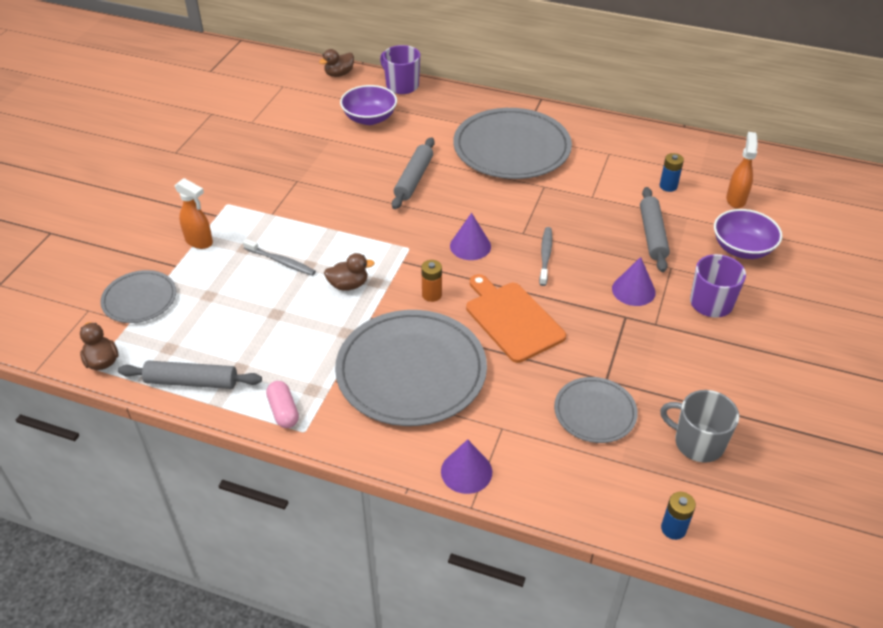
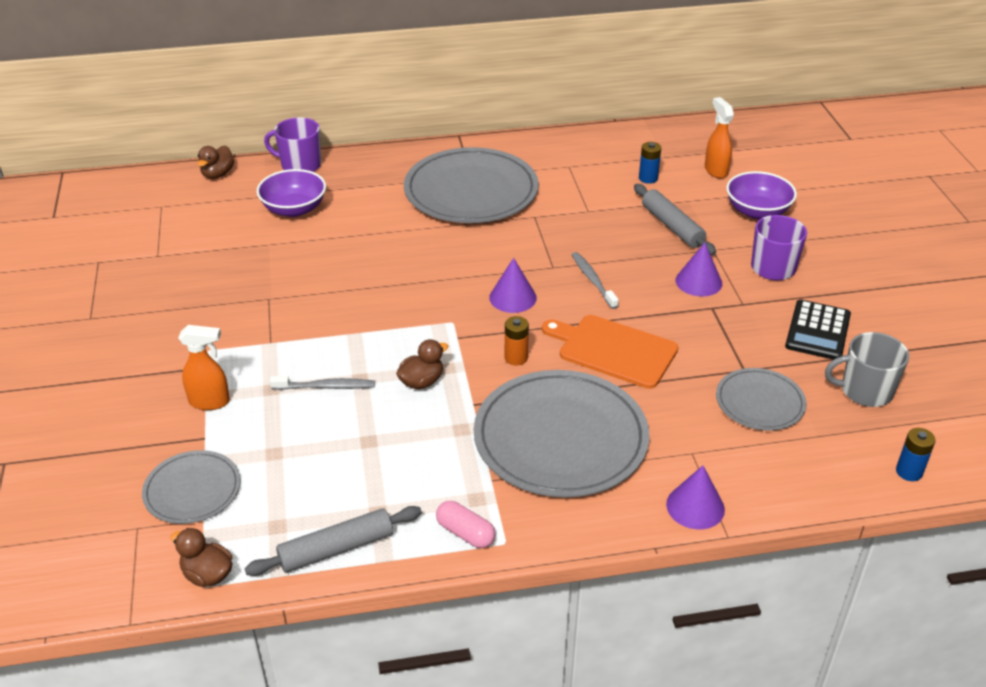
camera: 30 degrees left, 5 degrees down
(414, 179) = (397, 253): grey rolling pin -> none
(702, 373) = (818, 331): none -> black calculator

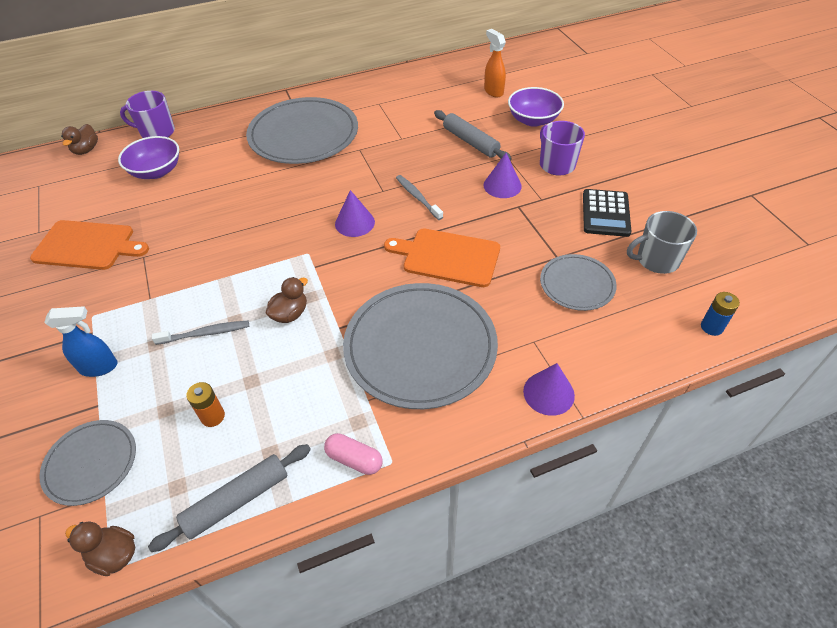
camera: 10 degrees left, 10 degrees up
(209, 278) = (87, 245): none -> orange cutting board
(210, 402) = (99, 367): orange spray bottle -> blue spray bottle
(516, 358) = (367, 277): orange battery -> orange battery (213, 416)
(648, 178) = (443, 105): blue battery -> none

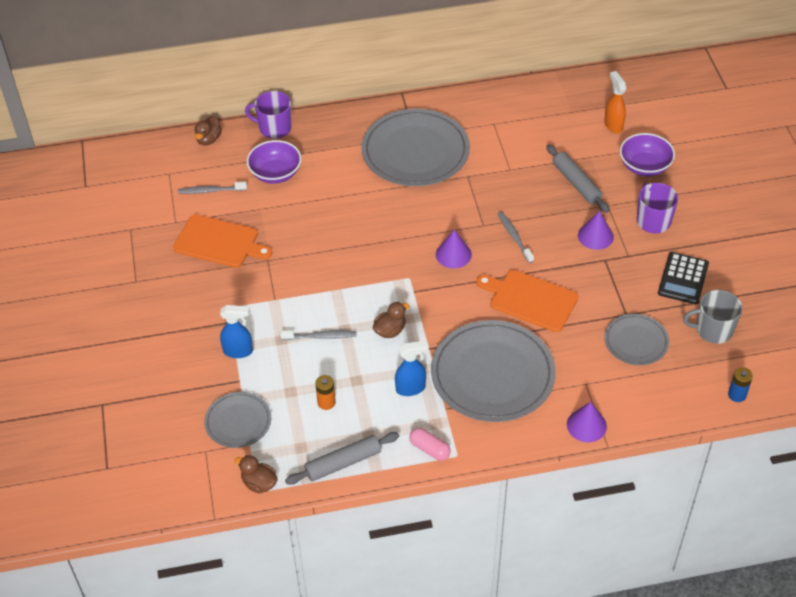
camera: 10 degrees right, 0 degrees up
(83, 196) = (211, 191): none -> grey toothbrush
(321, 380) = (411, 388): none -> blue spray bottle

